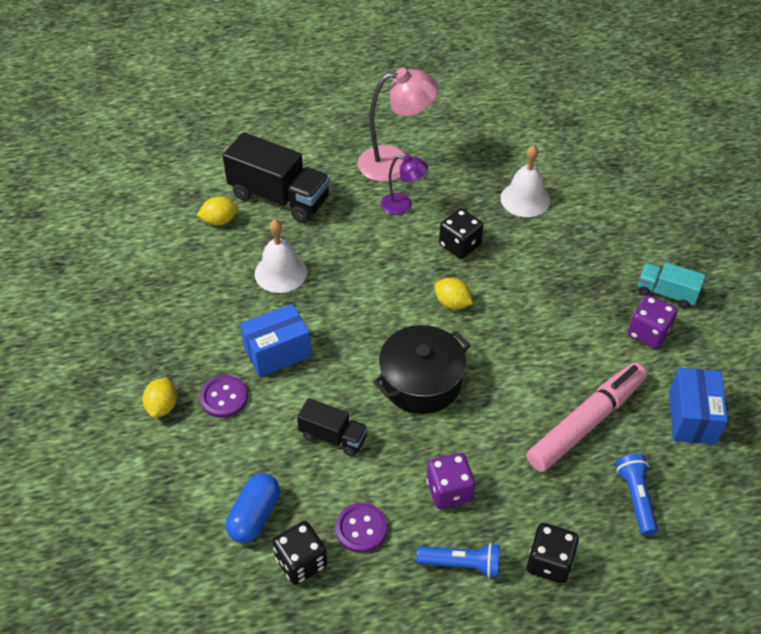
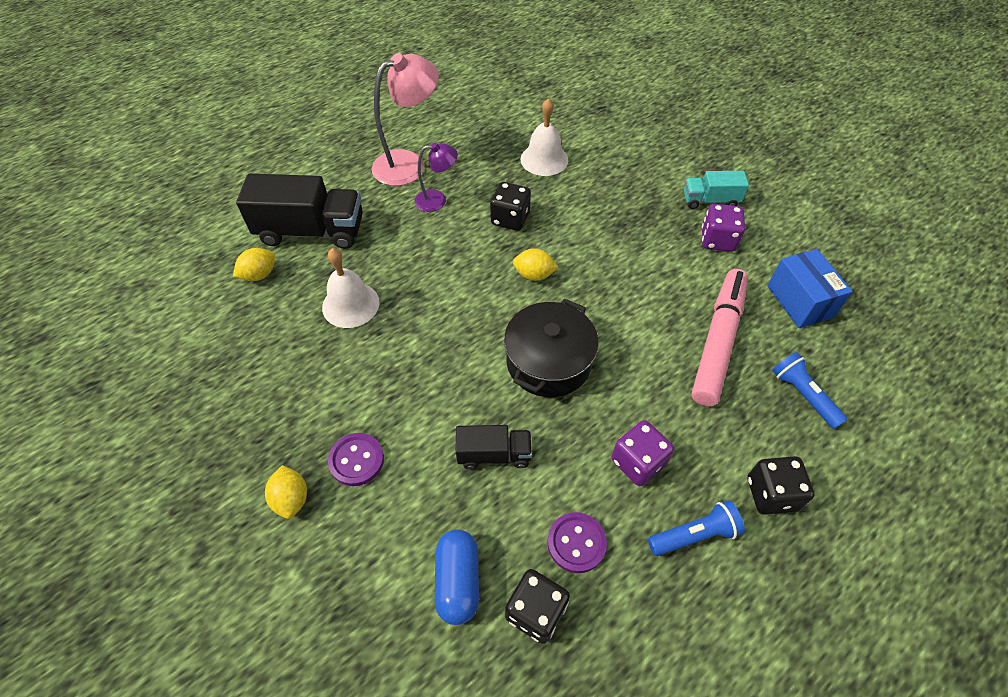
camera: 25 degrees left, 5 degrees up
(277, 352) = (389, 388): blue box -> none

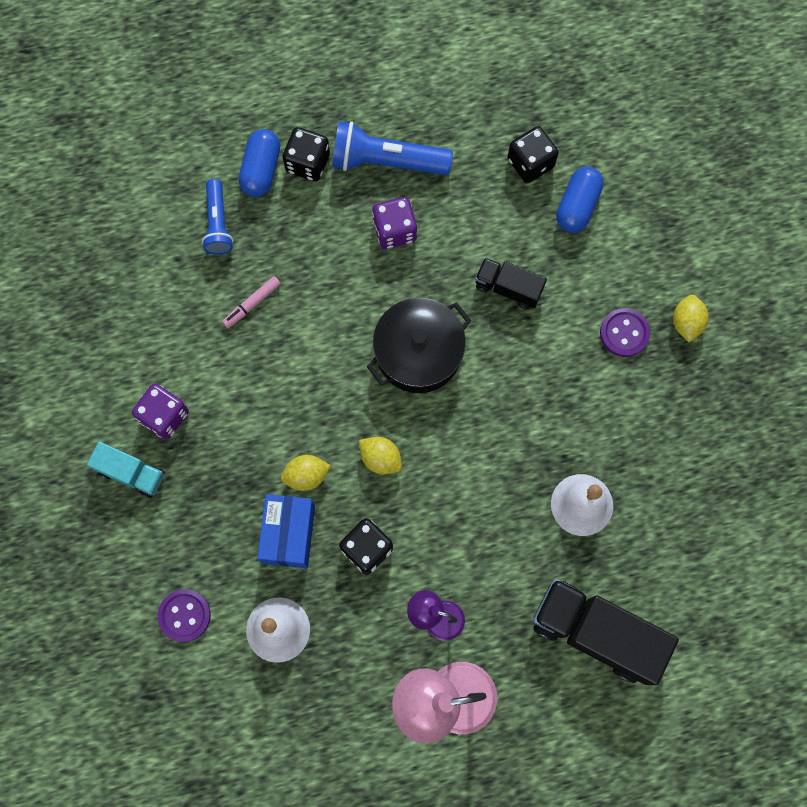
camera: 155 degrees left, 20 degrees up
(259, 274) = (667, 590): yellow lemon -> yellow lemon (306, 475)
(576, 543) = (477, 194): purple button -> purple button (184, 615)
(694, 535) = (387, 161): blue flashlight -> blue flashlight, size x1.59
(718, 341) = (252, 304): pink marker -> pink marker, size x0.43
(799, 301) = (143, 310): blue box -> blue box (289, 534)
(808, 464) = (261, 170): none -> blue capsule

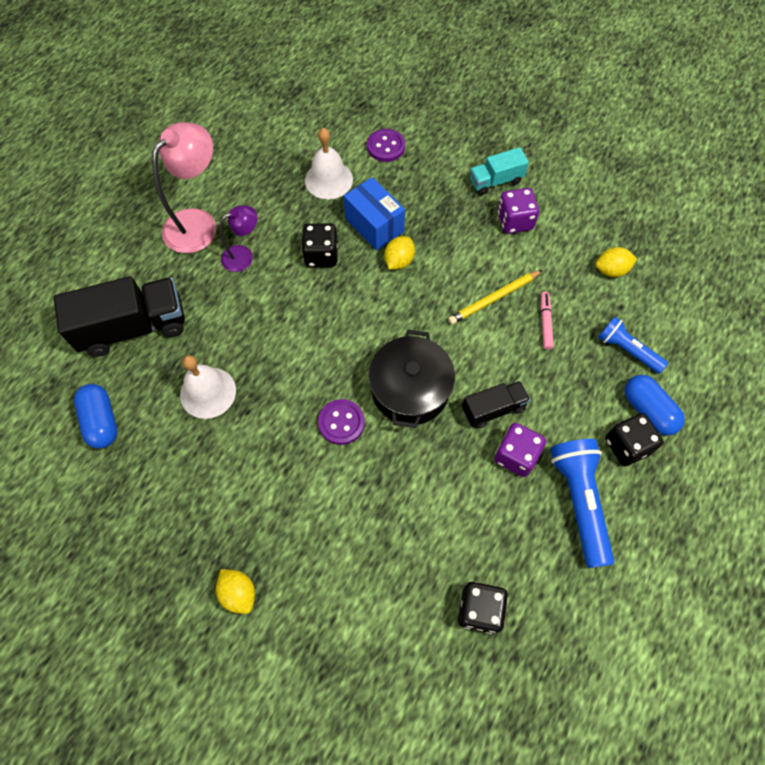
camera: 135 degrees right, 10 degrees down
(267, 363) = (494, 298): none -> yellow pencil
(380, 458) = (365, 307): yellow lemon -> yellow lemon (611, 270)
(387, 161) = (579, 502): blue flashlight -> blue flashlight turned 60 degrees counterclockwise
(508, 288) = (396, 491): black truck -> black truck (493, 409)
(577, 206) = (409, 609): blue capsule -> blue capsule (101, 421)
(624, 333) = (280, 538): purple button -> purple button (341, 422)

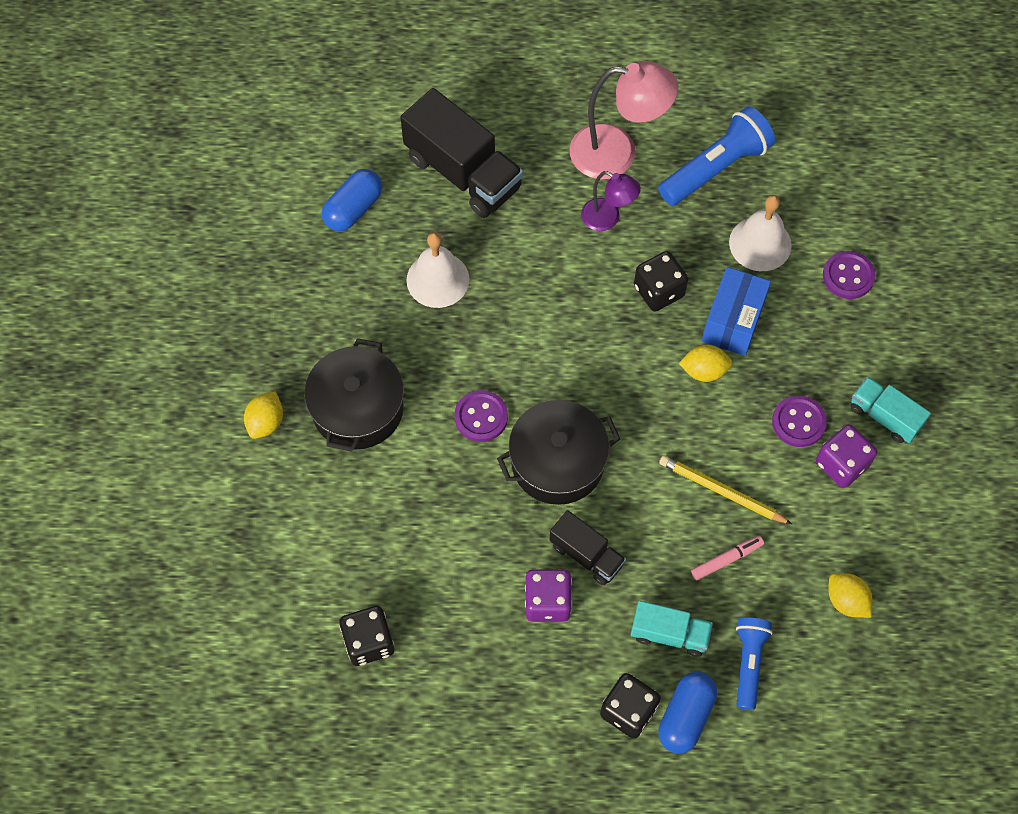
camera: 60 degrees right, 0 degrees up
(275, 511) = (357, 408): none -> black pot
(470, 228) = (798, 422): none -> purple button
(579, 502) = (534, 688): blue flashlight -> blue flashlight (715, 168)
(581, 388) = (669, 634): none -> turquoise truck

